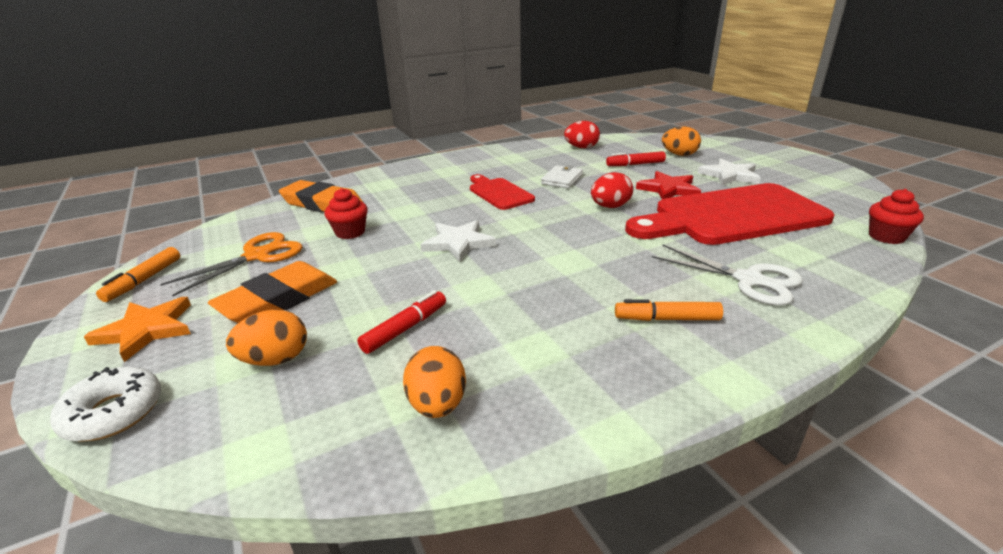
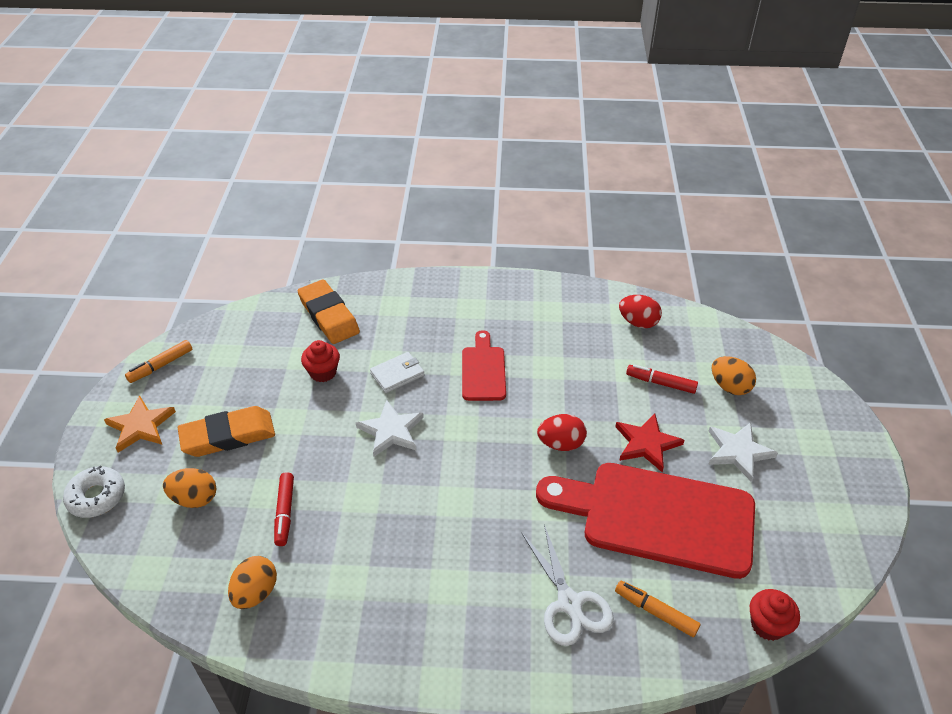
camera: 30 degrees right, 15 degrees up
(257, 256) = (242, 372): orange scissors -> none
(405, 328) = (285, 512): red marker -> red marker turned 105 degrees clockwise
(562, 179) = (561, 375): white wallet -> white wallet (397, 374)
(666, 319) = (460, 605): orange marker -> orange marker (655, 612)

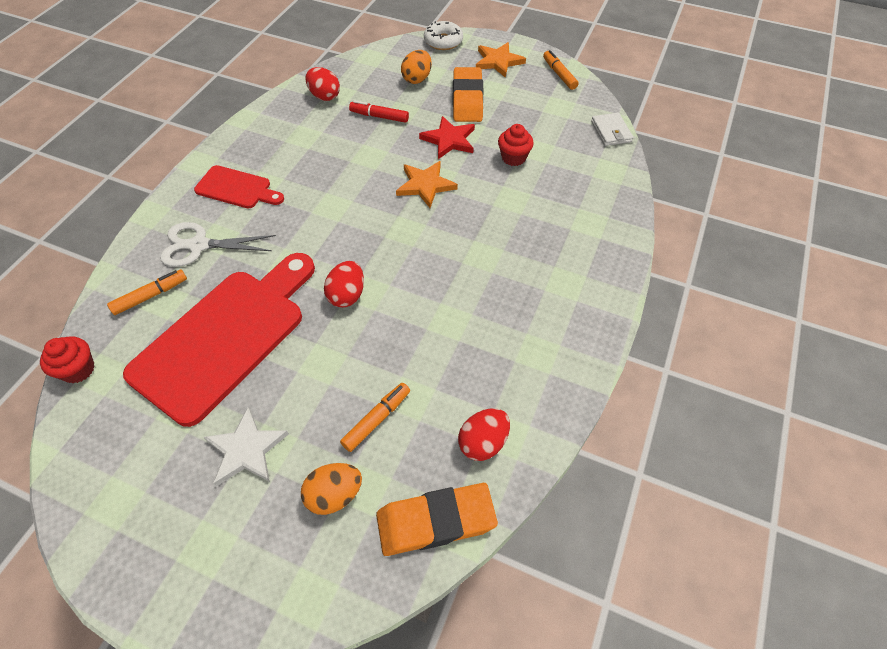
camera: 110 degrees right, 10 degrees up
(256, 593) = (324, 96): orange egg -> red egg
(328, 316) = (588, 174): orange eraser -> orange eraser (435, 521)
(391, 431) = (425, 185): white star -> orange star
(397, 374) = (490, 203): white wallet -> white wallet (611, 131)
(483, 370) = (468, 266): red cutting board -> red cutting board (236, 188)
(646, 444) = (306, 366): red star -> red star (449, 140)
(660, 383) = (377, 419): red marker -> orange marker

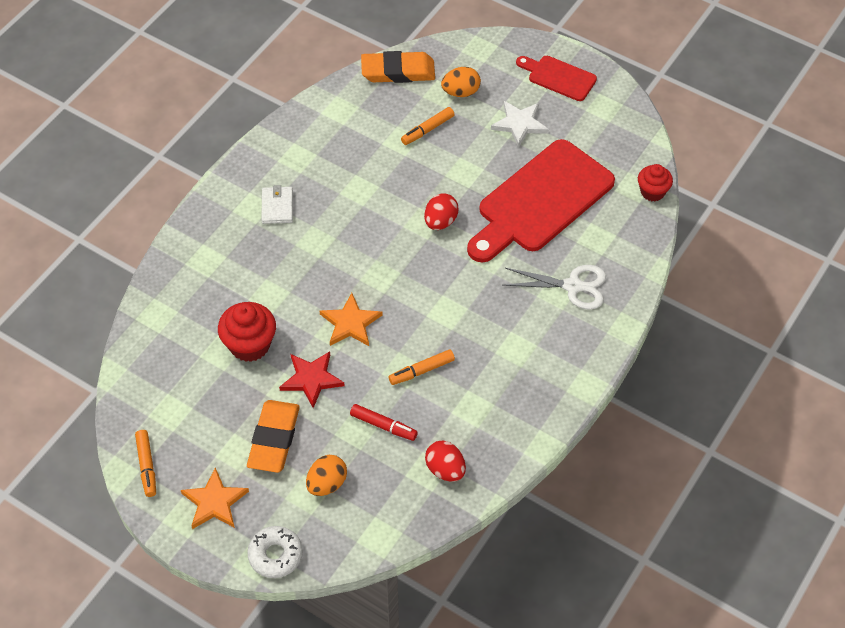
camera: 170 degrees left, 0 degrees up
(151, 296) = (608, 243): orange marker -> orange marker (421, 371)
(236, 188) = (543, 346): red cutting board -> red cutting board (559, 77)
(483, 442) = (356, 107): red egg -> none
(513, 158) = (250, 345): red cupcake -> red cupcake, size x1.54
(611, 131) = (129, 365): white wallet -> white wallet (277, 207)

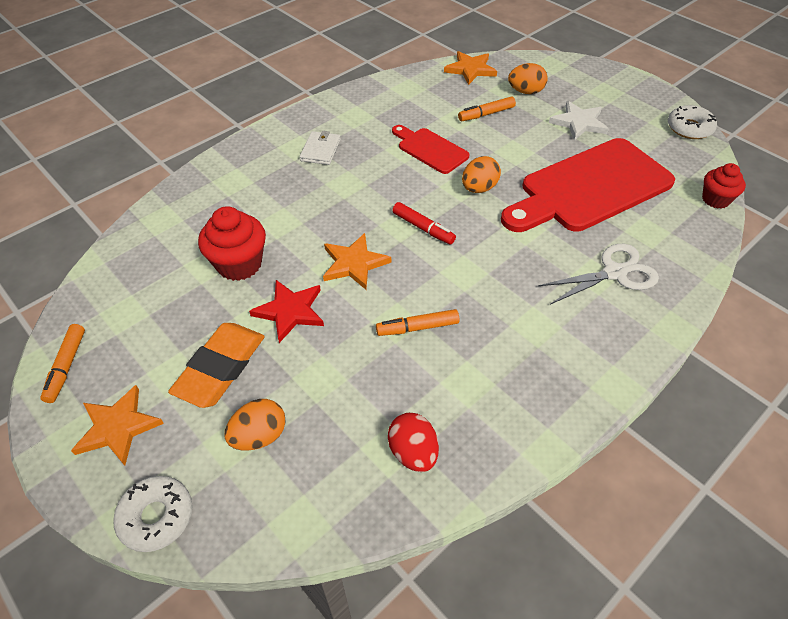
camera: 15 degrees right, 5 degrees down
(383, 426) = (353, 380): red marker -> red marker (423, 228)
(398, 71) = (470, 69): orange eraser -> orange star
(440, 222) = (479, 188): red egg -> orange egg
(559, 77) = (624, 94): red cutting board -> red cutting board (430, 149)
(572, 286) = (614, 273): white scissors -> white scissors turned 45 degrees counterclockwise
(625, 111) = (689, 128): none -> white donut

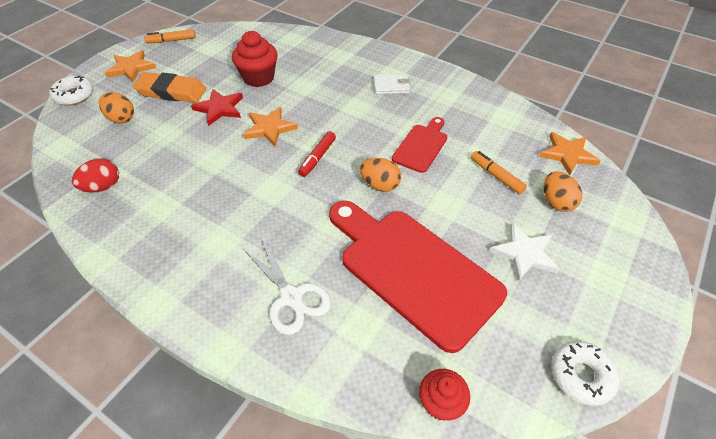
camera: 75 degrees right, 0 degrees up
(417, 327) = (210, 171): orange marker -> none

